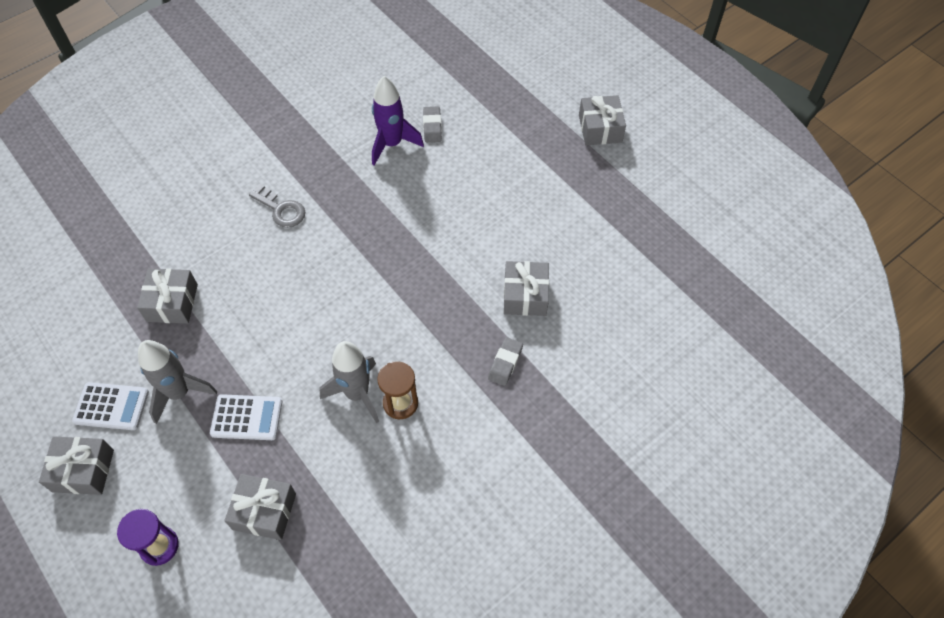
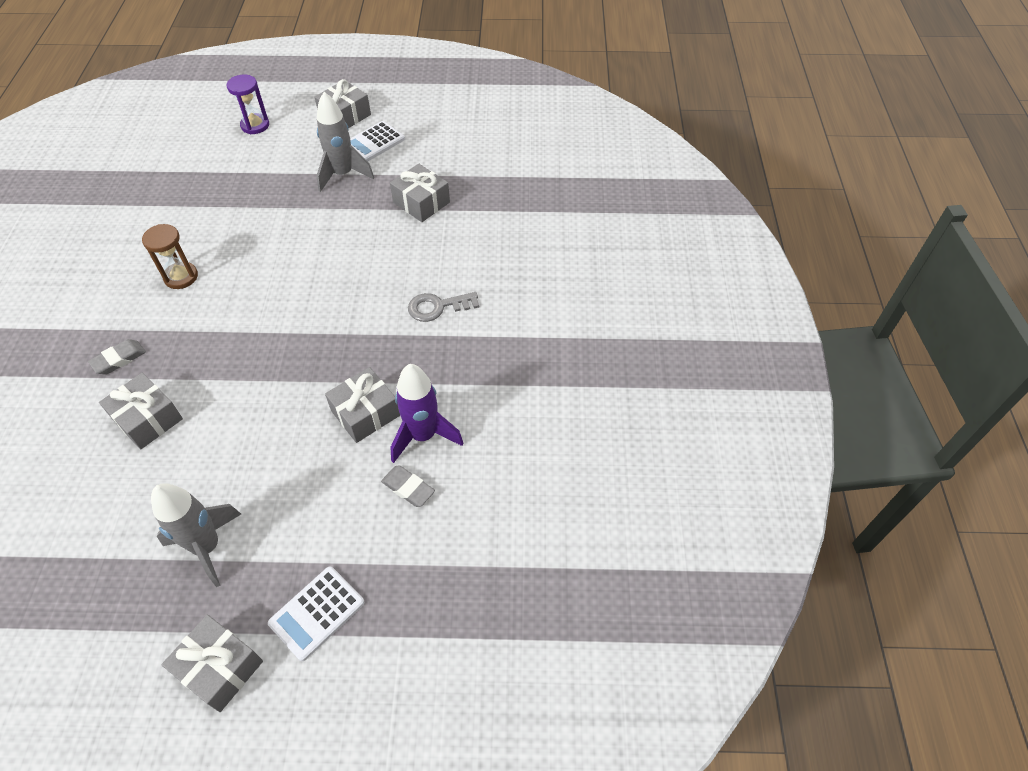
camera: 130 degrees right, 5 degrees down
(247, 417) = (282, 196): white calculator -> white calculator (317, 613)
(264, 511) = (211, 174): grey gift -> grey gift (365, 413)
(357, 394) = (220, 258): grey rocket -> grey rocket (207, 547)
(505, 363) = (119, 359): grey eraser -> grey eraser turned 75 degrees clockwise

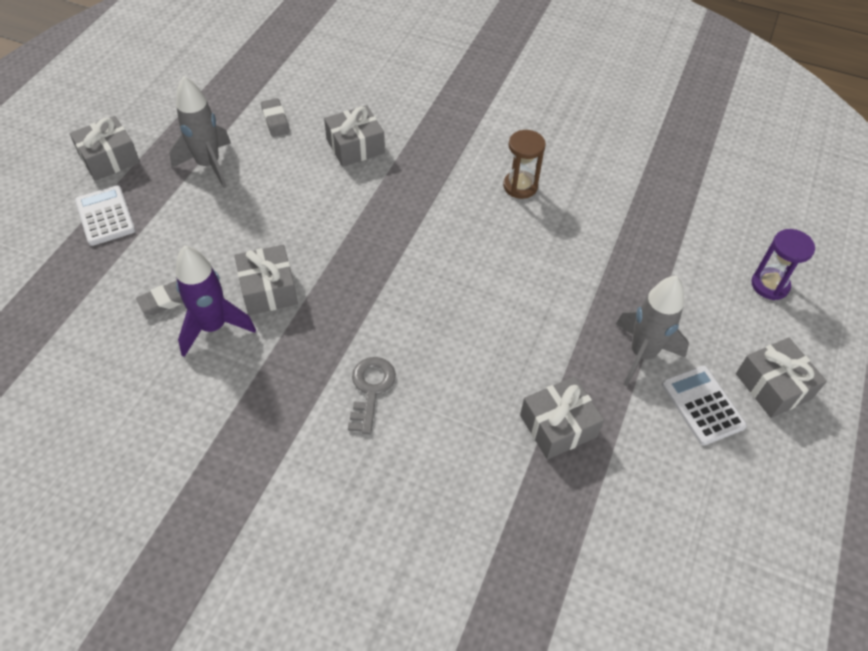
camera: 110 degrees right, 0 degrees up
(119, 359) = (433, 136): grey eraser -> grey eraser (275, 120)

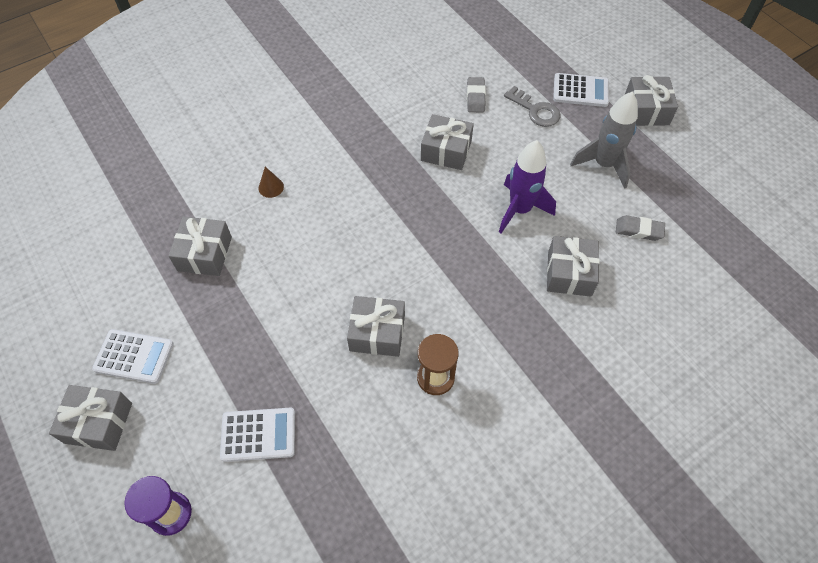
camera: 125 degrees right, 5 degrees up
(213, 327) = (434, 111): purple rocket -> purple rocket (520, 210)
(370, 389) = (320, 168): grey key -> grey key (535, 110)
(431, 421) = (271, 187): none -> brown cone
(516, 240) = (377, 333): none -> grey gift
(642, 354) = (205, 348): grey rocket -> none
(667, 268) = (258, 434): none -> white calculator

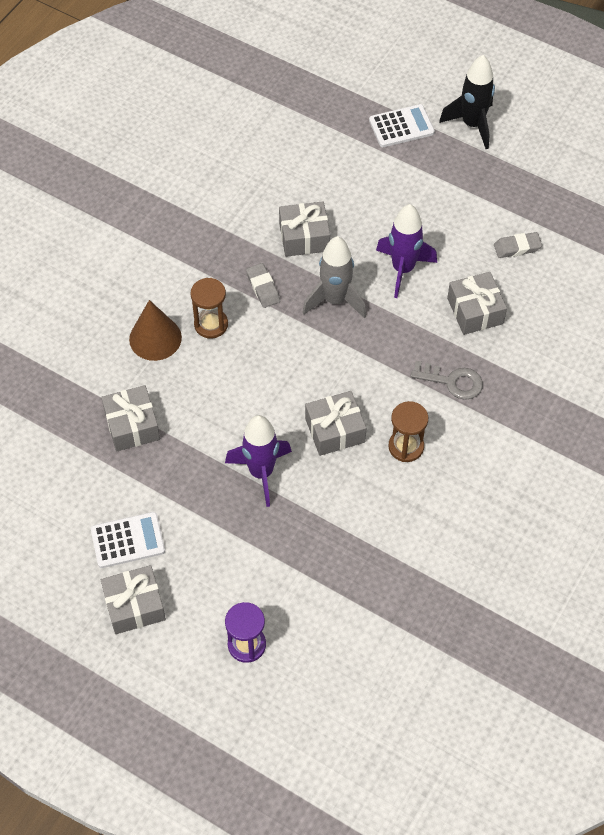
camera: 25 degrees left, 0 degrees up
(258, 434) = (282, 555): white calculator -> none
(271, 187) = (155, 338): brown cone -> brown cone, size x1.94
(287, 344) = (261, 472): none -> purple rocket
(324, 194) = (211, 324): none -> brown hourglass
(475, 97) = (303, 171): grey eraser -> grey eraser (263, 288)
(535, 110) = (368, 163): grey key -> grey key (452, 381)
(603, 165) = (458, 196): grey rocket -> grey rocket (335, 300)
(646, 110) = (472, 125): grey gift -> black rocket

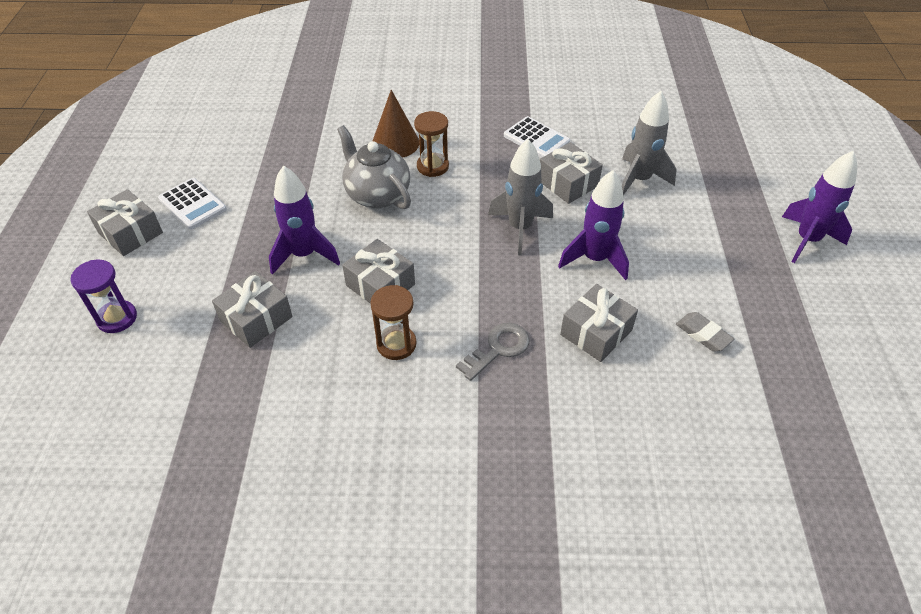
camera: 60 degrees right, 10 degrees down
(132, 425) = (304, 163): grey gift -> grey gift (256, 319)
(220, 385) = (377, 195): none -> grey teapot
(263, 288) = (494, 180): grey eraser -> none
(335, 186) = (639, 180): none -> grey rocket
(401, 126) = (747, 194): white calculator -> white calculator (536, 139)
(452, 381) = (498, 349): grey key -> grey key turned 120 degrees counterclockwise
(472, 125) = (807, 240): black rocket -> purple rocket

